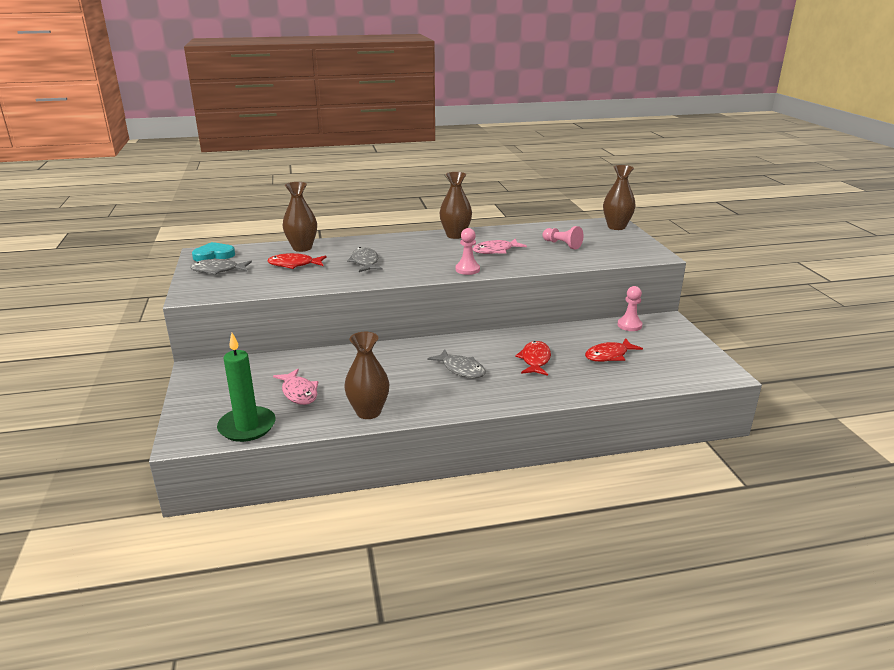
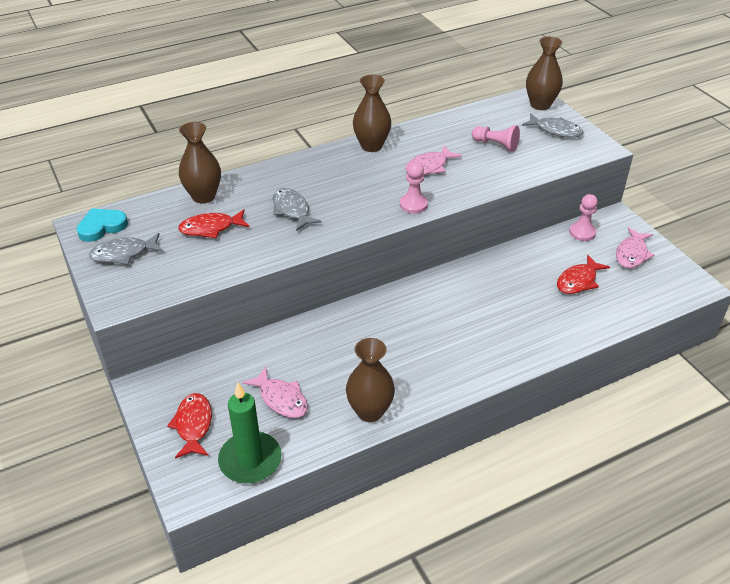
camera: 15 degrees left, 15 degrees up
(461, 369) = (438, 330): grey fish -> grey fish (555, 130)
(535, 360) = (508, 301): red fish -> red fish (193, 425)
(670, 344) = (632, 254): none -> pink fish

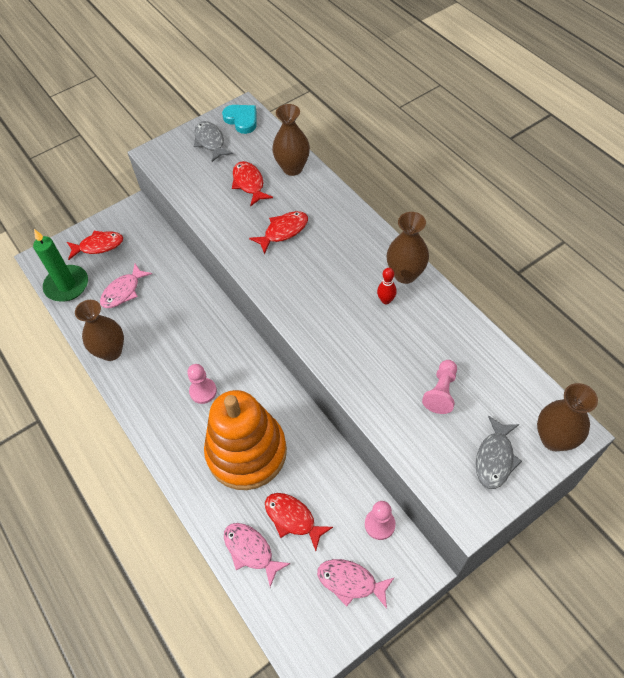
camera: 85 degrees right, 15 degrees up
(292, 210) = (283, 231): grey fish -> red fish
(398, 159) = (386, 300): none -> red bowling pin
(413, 204) = (309, 323): pink pawn -> pink pawn (203, 391)
(429, 167) = (379, 330): pink fish -> pink fish (251, 551)
(511, 305) = (246, 452): none -> orange stacking toy

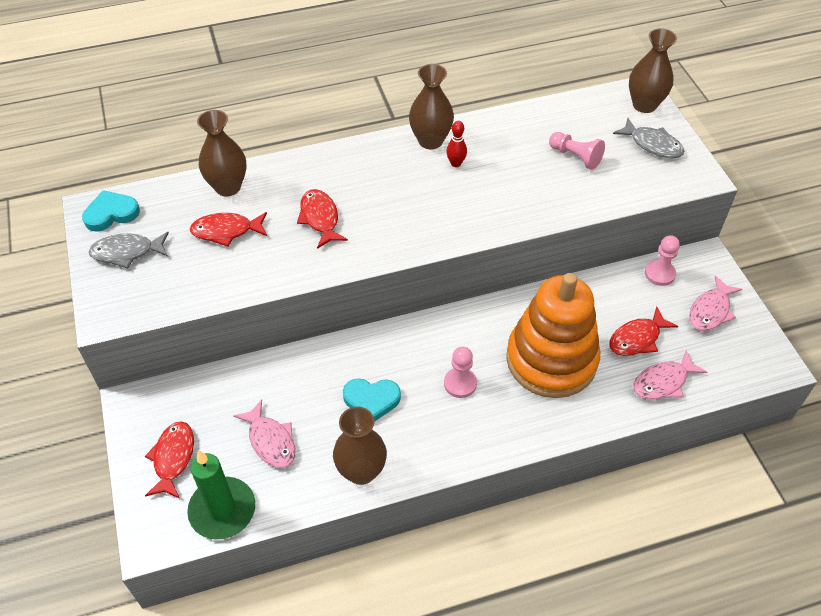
camera: 75 degrees left, 5 degrees down
(171, 338) = (371, 400): none -> turquoise heart

